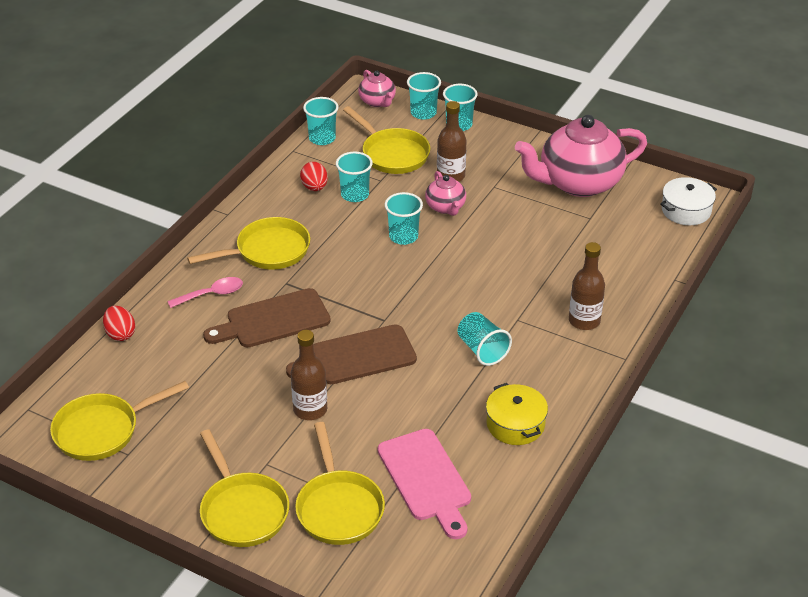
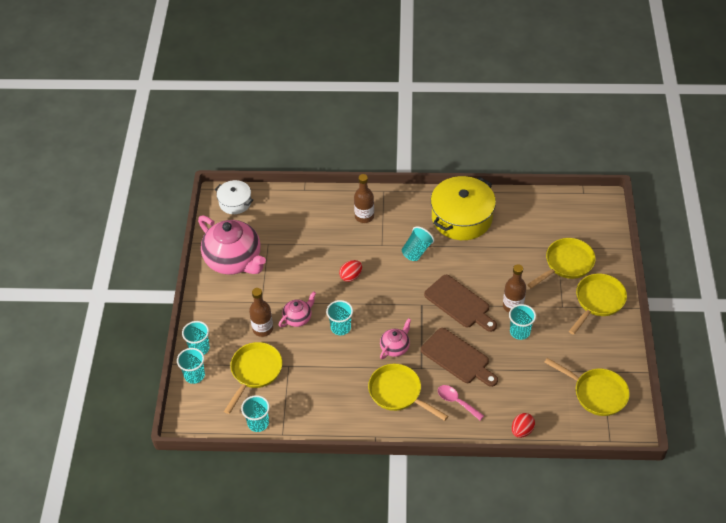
camera: 115 degrees left, 10 degrees up
(314, 187) = (318, 399): red egg -> red egg (351, 276)
(355, 195) = (312, 373): turquoise cup -> turquoise cup (520, 332)
(377, 102) = (193, 410): pink teapot -> pink teapot (395, 347)
(426, 479) = (523, 238): pink cutting board -> none
(515, 424) = (462, 217): yellow pot -> yellow pot, size x1.84

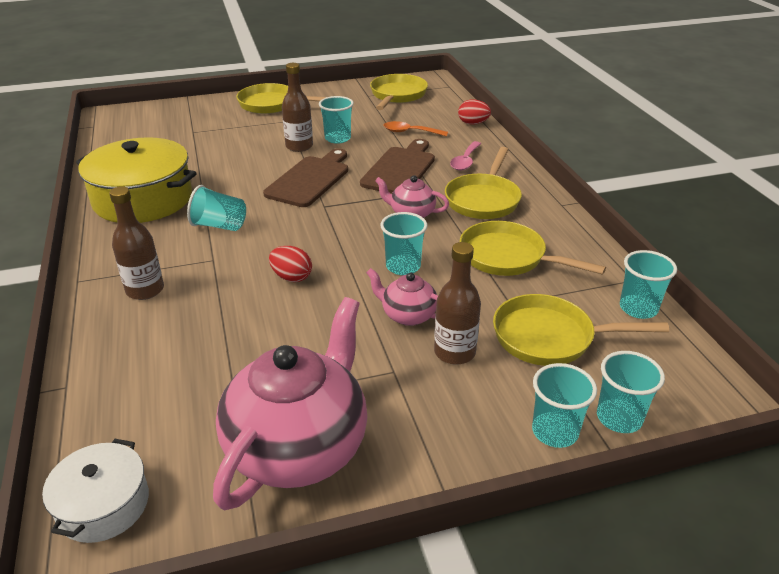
camera: 110 degrees left, 15 degrees down
(517, 381) = (410, 132): none -> orange spoon
(566, 264) = (219, 124): yellow pan -> yellow pan (508, 257)

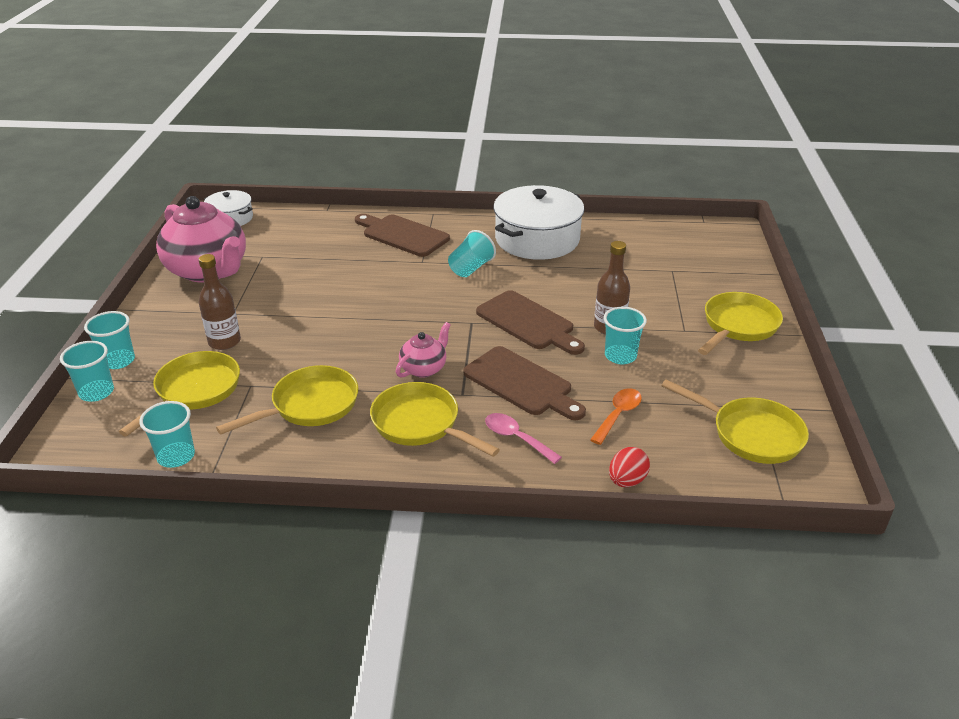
camera: 110 degrees right, 0 degrees up
(143, 199) = (537, 239): yellow pot -> white pot
(145, 290) = (402, 235): brown bottle -> brown cutting board
(291, 277) = (371, 290): red egg -> none
(403, 266) = (344, 344): turquoise cup -> none
(407, 315) = (282, 331): pink teapot -> none

